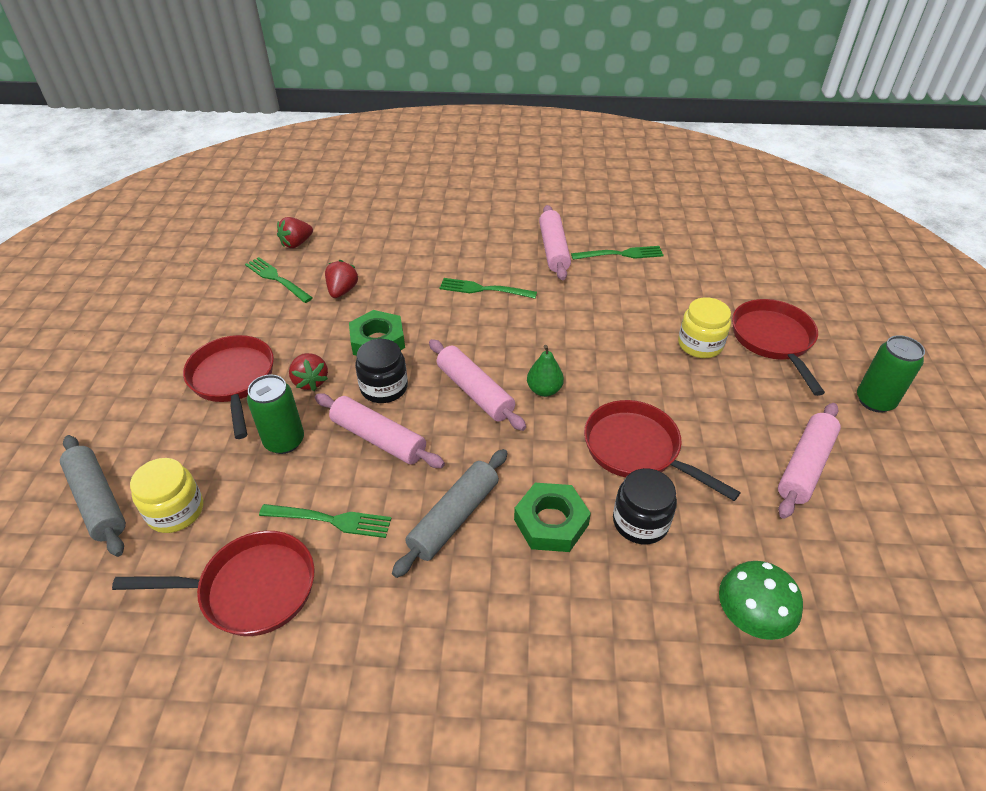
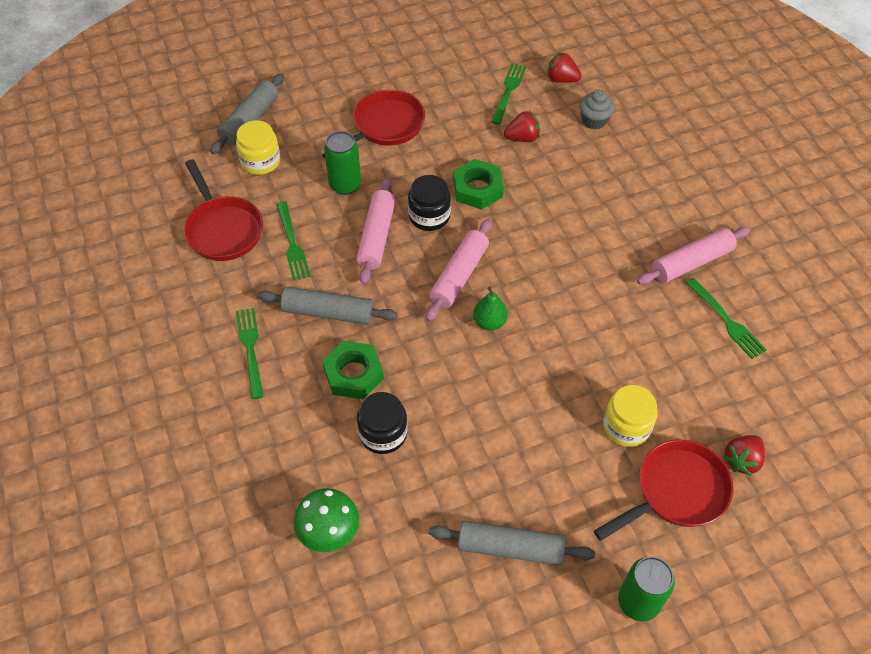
camera: 65 degrees right, 10 degrees up
(310, 381) = (409, 170): red strawberry -> red strawberry (742, 460)
(362, 243) = (594, 121): none -> grey cupcake
(484, 289) = (591, 232): green fork -> green fork (250, 349)
(637, 450) = (458, 411): red pan -> none
(805, 466) = (510, 548): pink rolling pin -> grey rolling pin

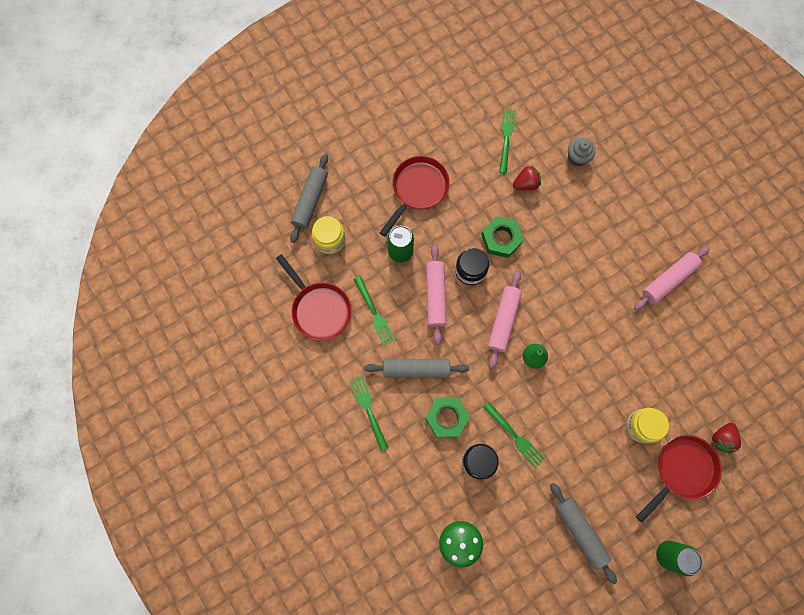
camera: 10 degrees left, 20 degrees up
(510, 548) = (580, 531): grey rolling pin -> grey rolling pin turned 60 degrees clockwise
(561, 79) = (545, 119): red strawberry -> none
(726, 320) = (698, 327): green fork -> green fork (515, 436)

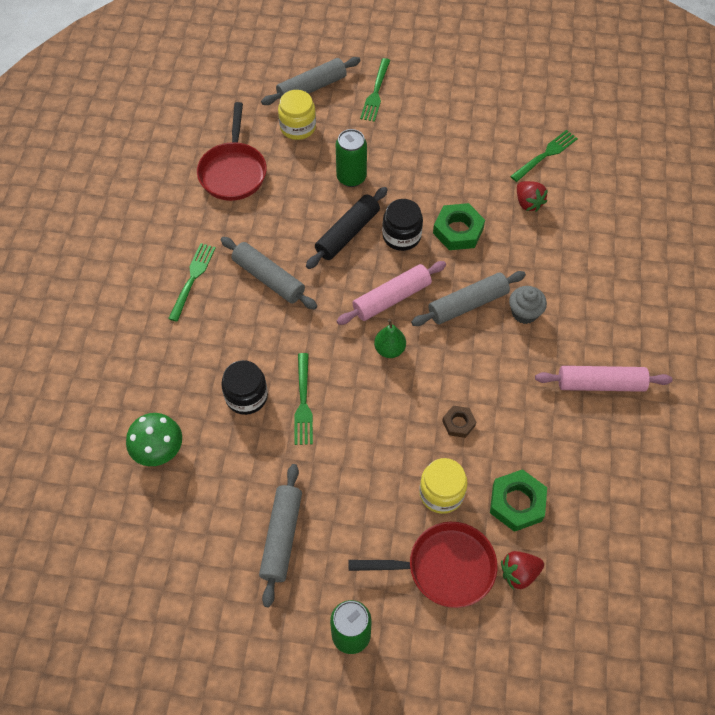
camera: 40 degrees right, 15 degrees down
(374, 313) = (278, 208): green fork -> green fork (376, 92)
(417, 190) = (417, 141): red pan -> none
(435, 296) = (347, 233): pink rolling pin -> black rolling pin
(446, 417) = (255, 337): green nut -> green nut (517, 503)
(526, 184) = (528, 203): red strawberry -> red strawberry turned 45 degrees clockwise
(551, 287) = (468, 304): none -> grey rolling pin
(577, 157) = (604, 215): grey cupcake -> grey cupcake (524, 313)
(613, 373) = (458, 423): none -> brown nut

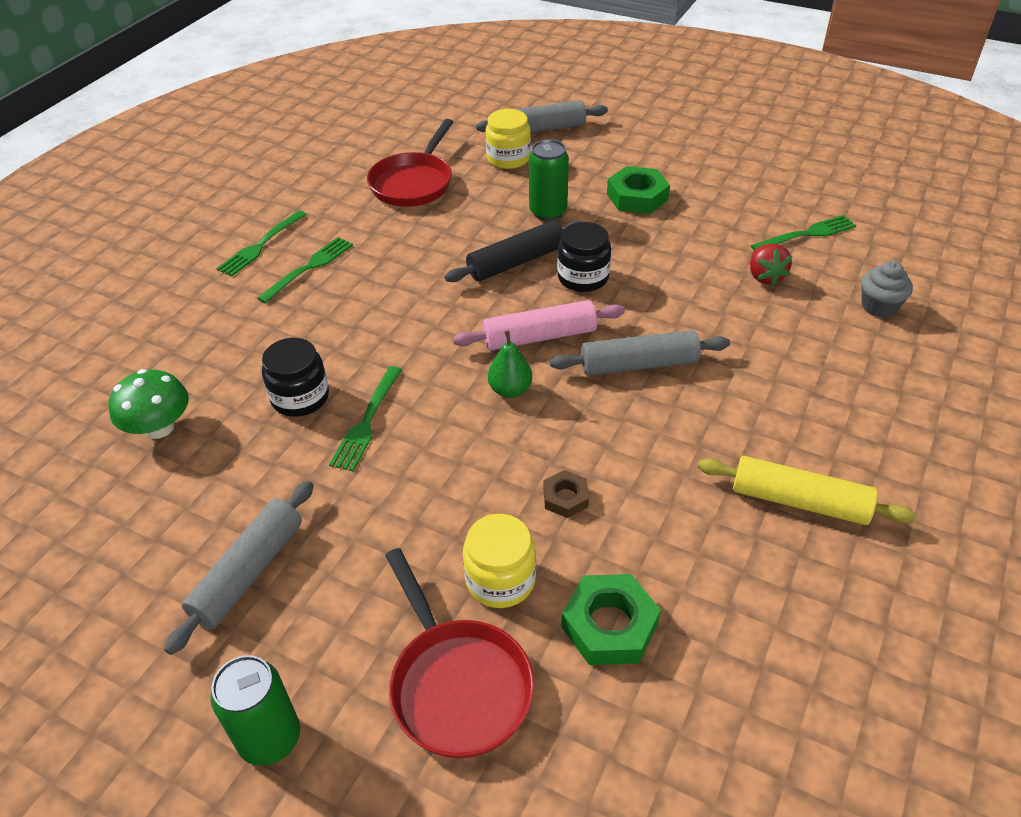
camera: 20 degrees right, 15 degrees down
(268, 278) = (397, 285): grey rolling pin -> none
(376, 92) = (615, 144): green fork -> green fork (261, 245)
(444, 568) = (457, 684): red pan -> red pan turned 45 degrees clockwise
(458, 231) = (659, 286): green nut -> green nut (637, 197)
(519, 573) = (572, 729): red strawberry -> none
(524, 313) = (715, 391): grey cupcake -> grey cupcake (879, 306)
(600, 384) = (799, 501): pink rolling pin -> yellow rolling pin

